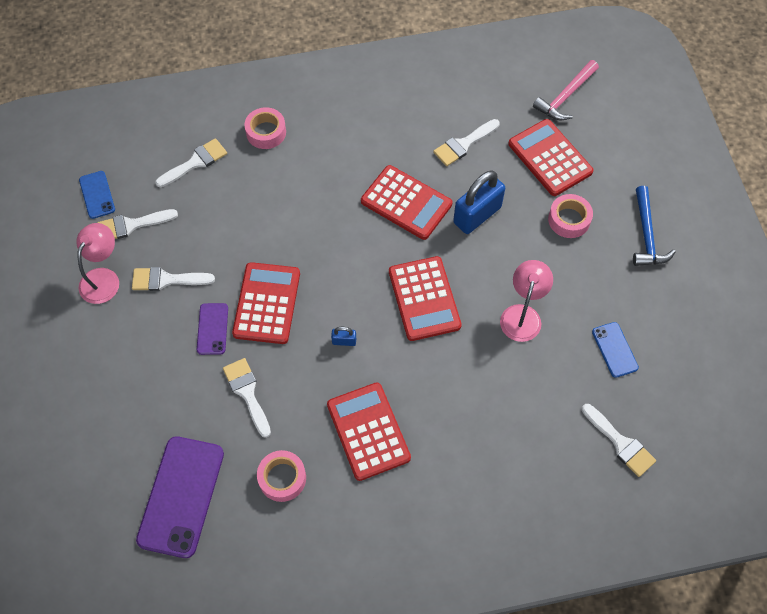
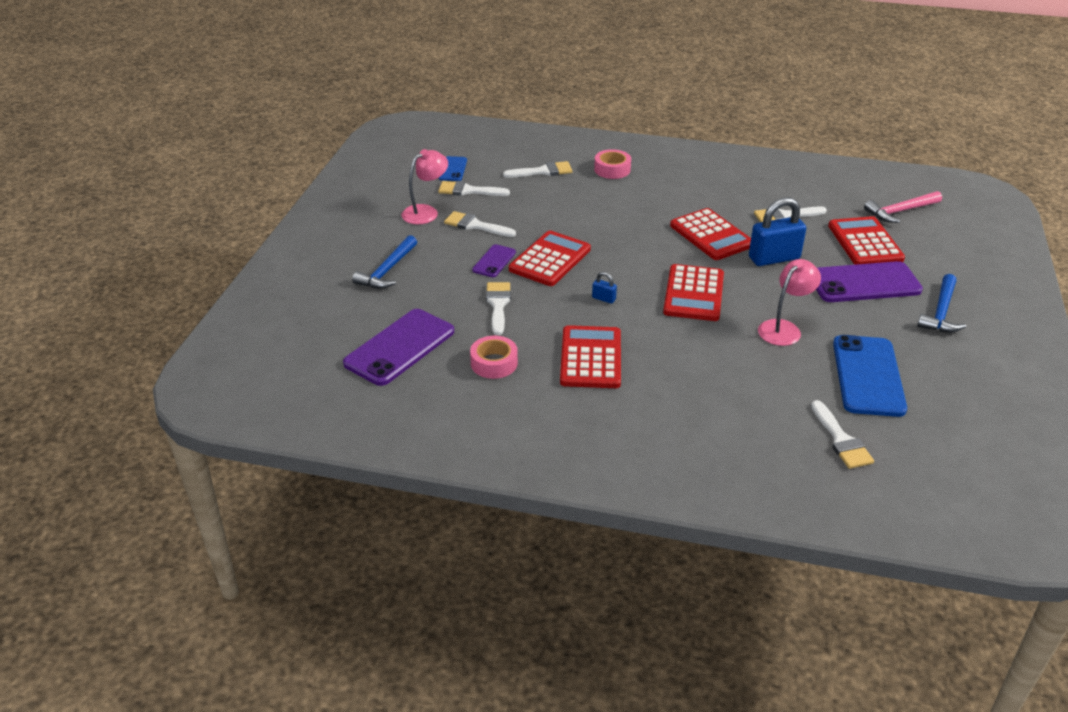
camera: 25 degrees right, 25 degrees down
(110, 388) = (387, 270): none -> blue hammer
(569, 220) = (864, 283): pink tape -> purple phone
(614, 349) = (868, 376): blue phone -> blue phone, size x1.95

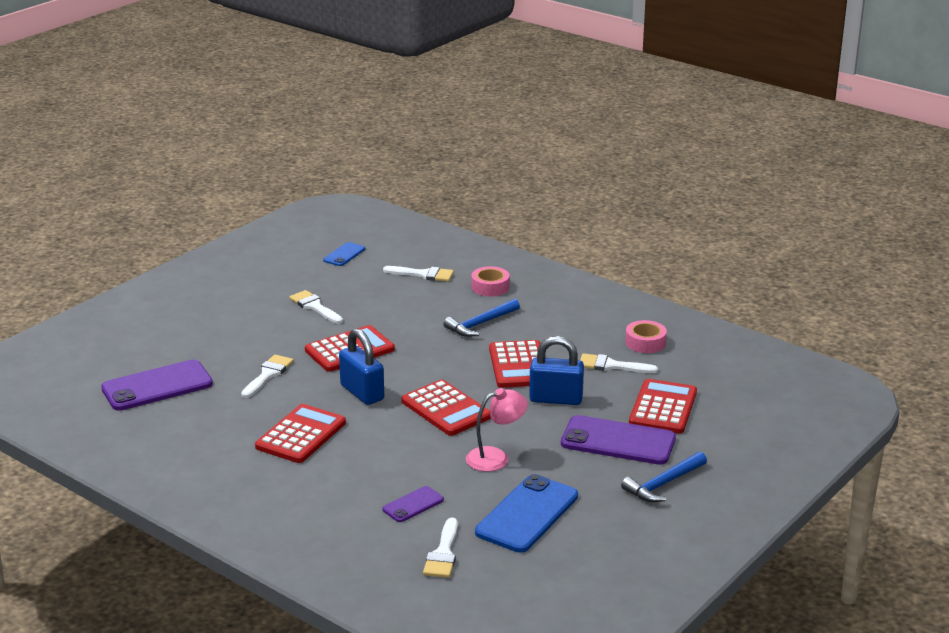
camera: 25 degrees right, 10 degrees down
(387, 270) = (205, 325): blue hammer -> blue hammer (480, 324)
(426, 212) = (284, 286): pink lamp -> none
(468, 191) = (339, 276): white brush -> none
(494, 261) = (300, 340): purple phone -> purple phone (413, 504)
(494, 363) = (218, 417): pink tape -> pink tape (645, 343)
(603, 298) = (362, 393): blue padlock -> blue padlock, size x2.27
(693, 294) = (446, 409): red calculator -> red calculator turned 75 degrees counterclockwise
(900, 211) = (735, 389): pink hammer -> none

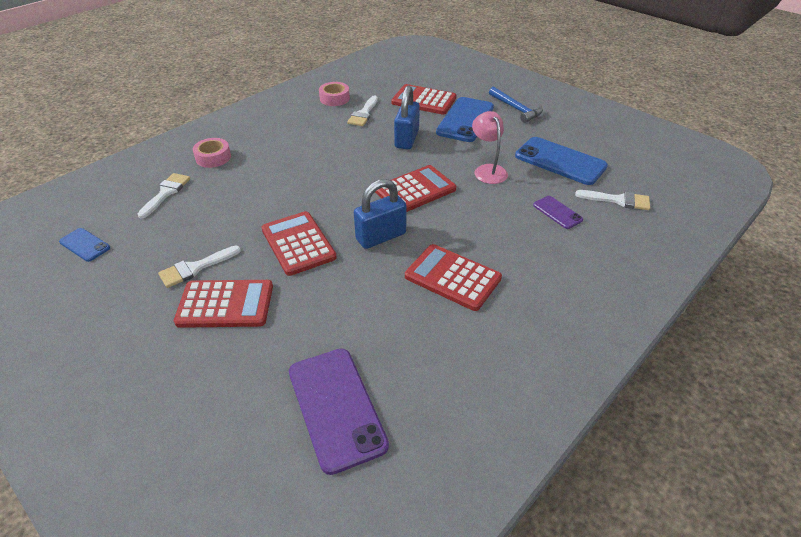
camera: 85 degrees left, 15 degrees up
(268, 374) = (332, 304): white brush -> none
(480, 324) = (277, 166): blue hammer -> none
(519, 365) = (353, 152): red calculator -> red calculator (225, 304)
(618, 441) = (465, 120): purple phone -> blue phone

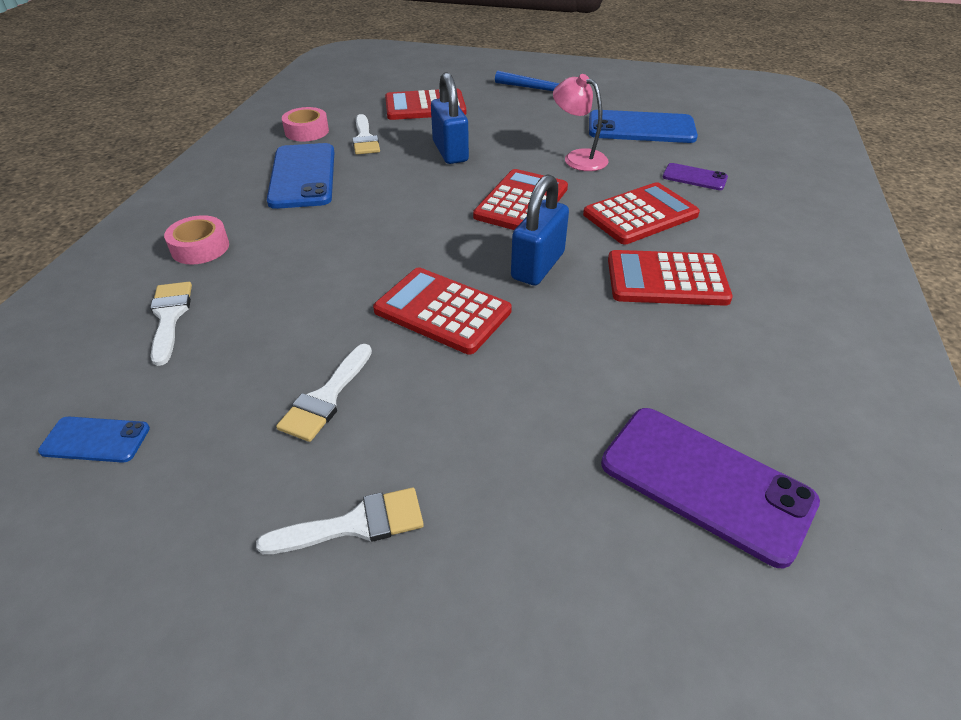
camera: 30 degrees left, 0 degrees up
(225, 304) = (423, 426): red calculator -> red calculator (640, 215)
(465, 120) = (496, 114): blue phone -> blue phone (302, 176)
(618, 200) = (736, 148): white brush -> white brush (355, 524)

